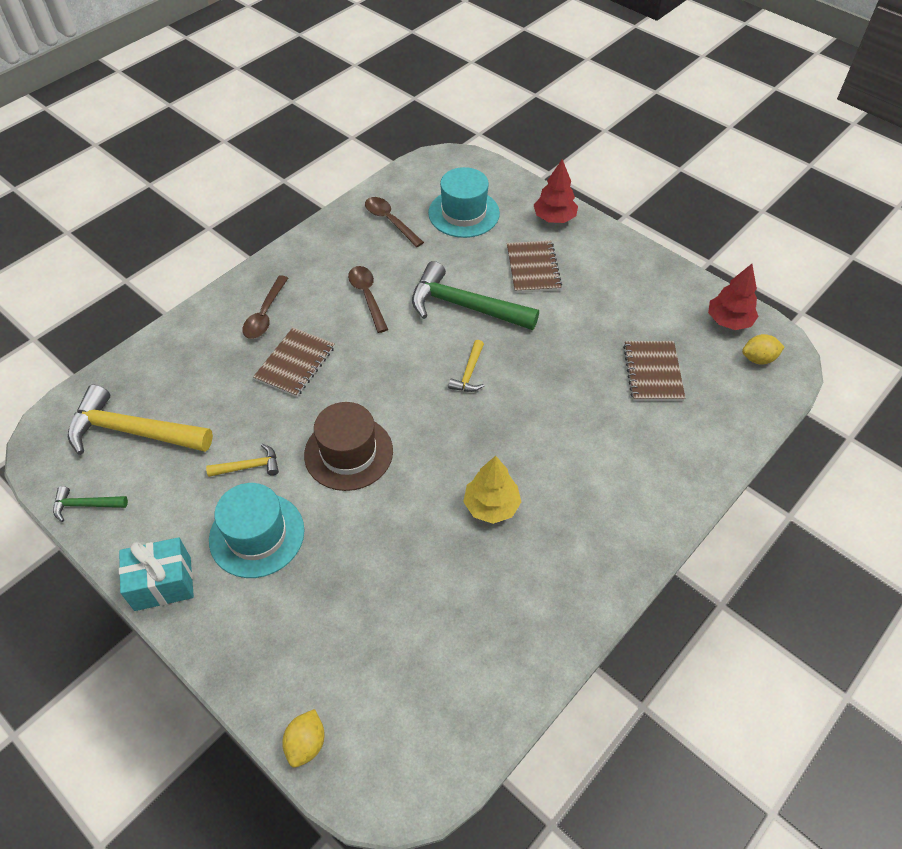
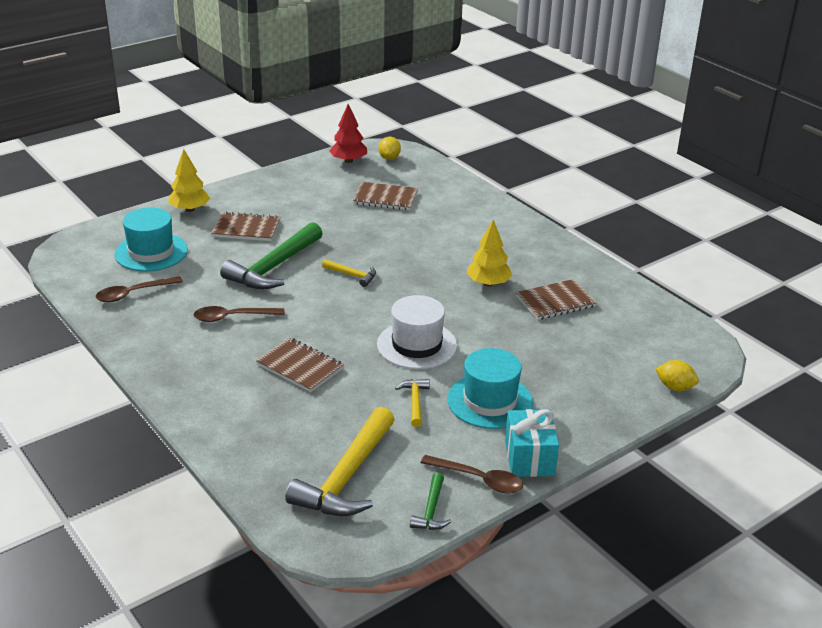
camera: 80 degrees left, 20 degrees down
(265, 314) = (224, 381): brown spoon -> brown spoon (479, 479)
(348, 453) = (417, 345): brown hat -> white hat
(470, 586) = (555, 301): none -> brown notebook
(554, 218) = (190, 209): red tree -> yellow tree

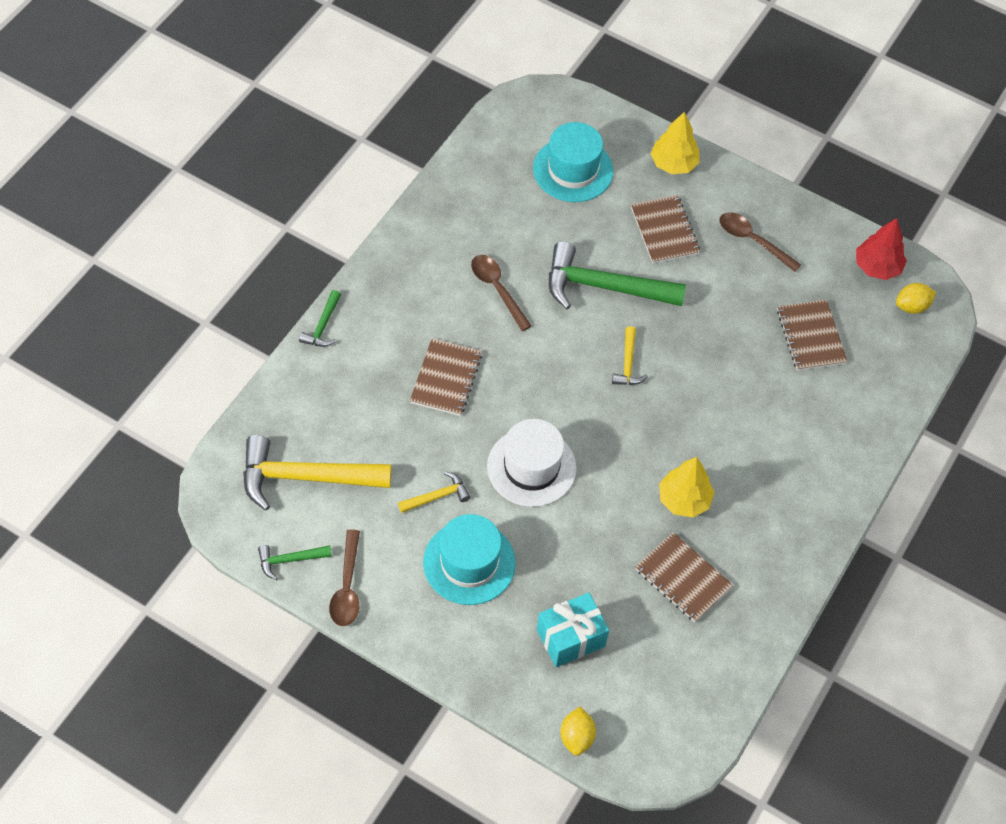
camera: 65 degrees right, 25 degrees up
(133, 294) = (494, 191): brown spoon -> brown spoon (752, 241)
(188, 424) = (323, 326): none -> green hammer
(529, 458) = (396, 622): turquoise gift -> turquoise gift (570, 638)

